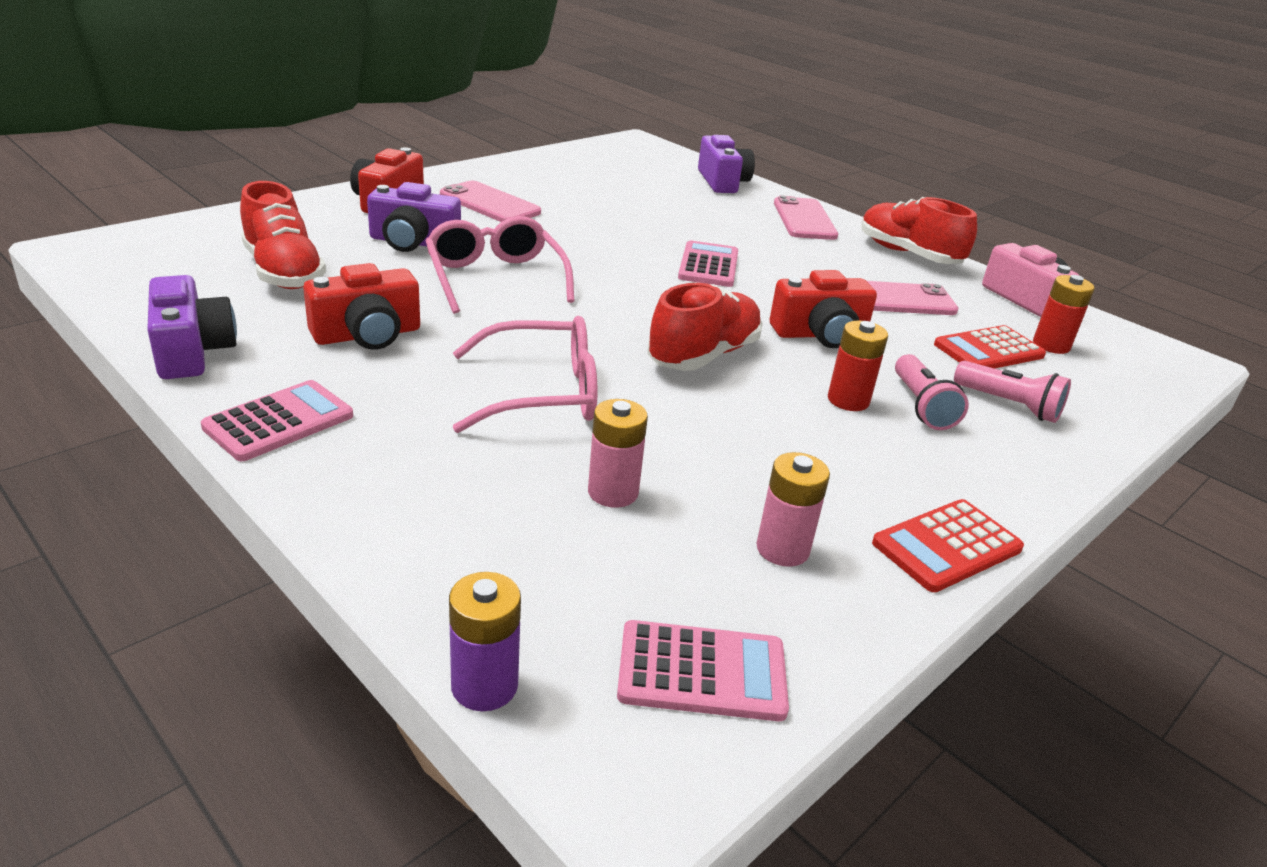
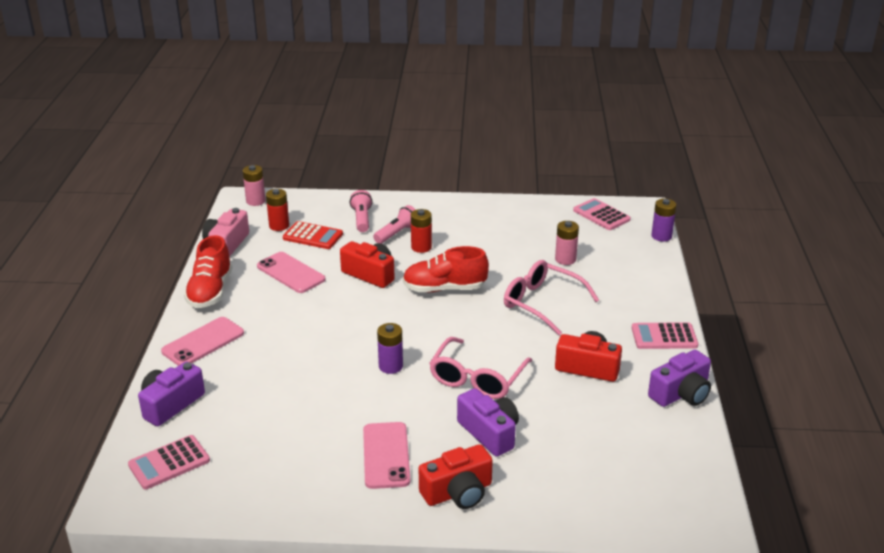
camera: 130 degrees left, 0 degrees up
(192, 351) = (681, 394): purple camera -> purple camera turned 150 degrees counterclockwise
(283, 272) = (595, 438): red shoe -> none
(605, 258) = (390, 366): none -> purple battery
(708, 265) = (341, 334): pink calculator -> pink calculator (169, 463)
(782, 549) = (535, 224): pink battery -> pink battery (255, 201)
(947, 546) = (483, 204): red calculator -> none

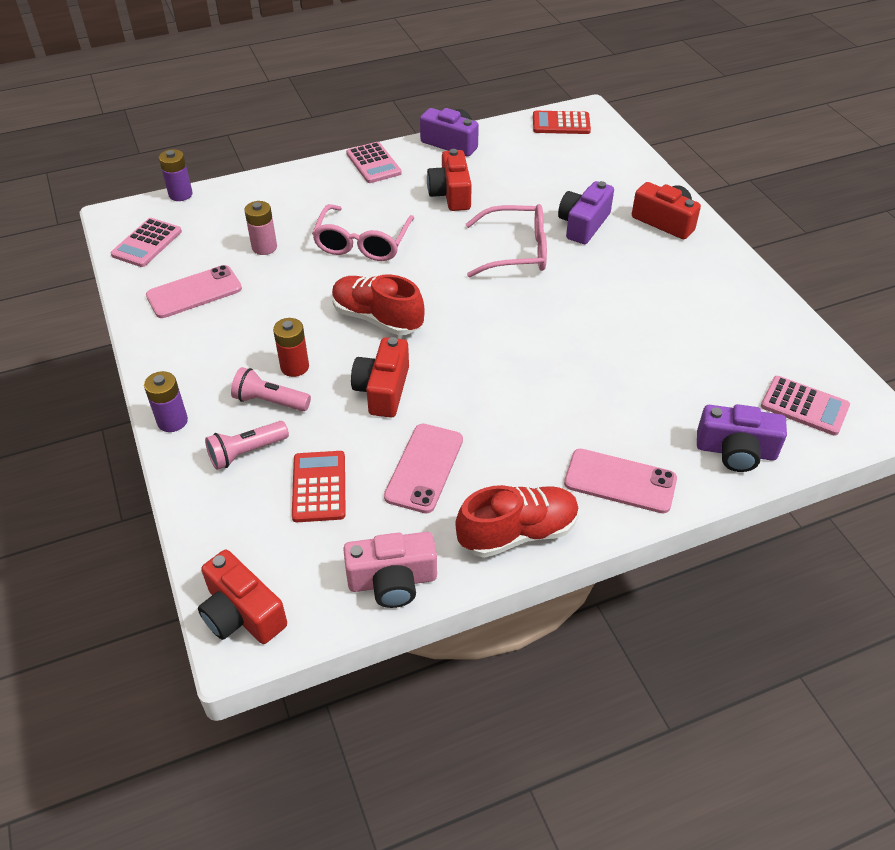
camera: 115 degrees left, 15 degrees up
(255, 201) = (242, 613): pink battery -> red camera
(279, 226) = (308, 541): red battery -> none
(386, 455) = (662, 272): pink phone -> pink phone (194, 292)
(390, 366) = (542, 311): purple battery -> purple battery (172, 421)
(444, 289) = (377, 318): red shoe -> red shoe turned 150 degrees clockwise
(690, 489) = (561, 123): none -> red calculator

